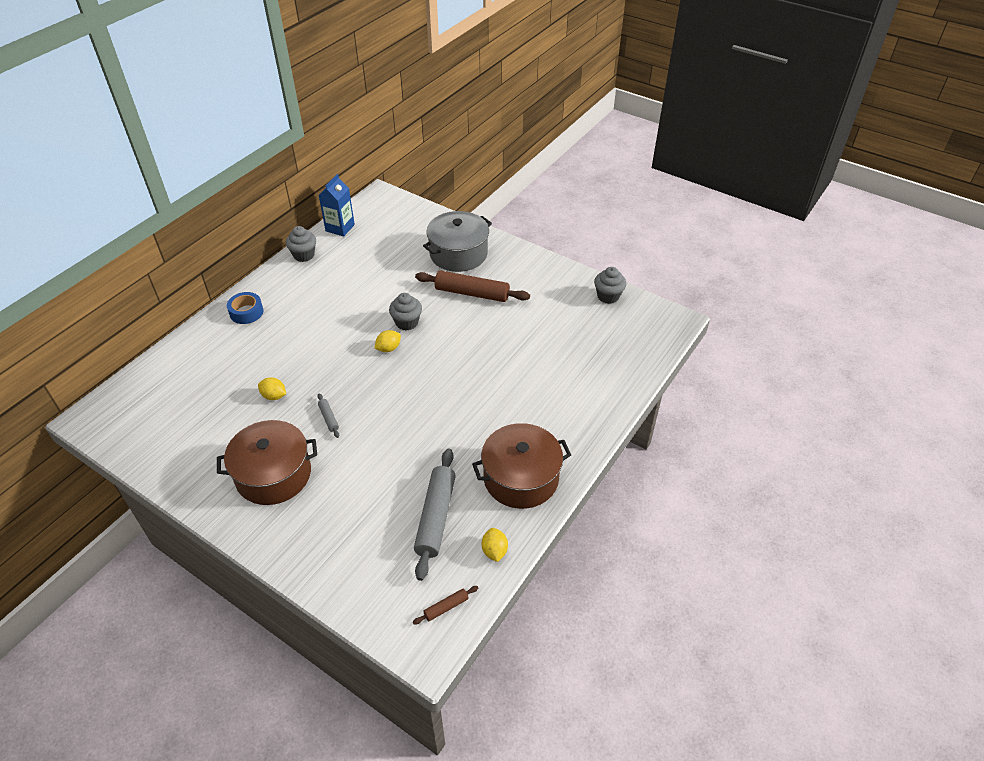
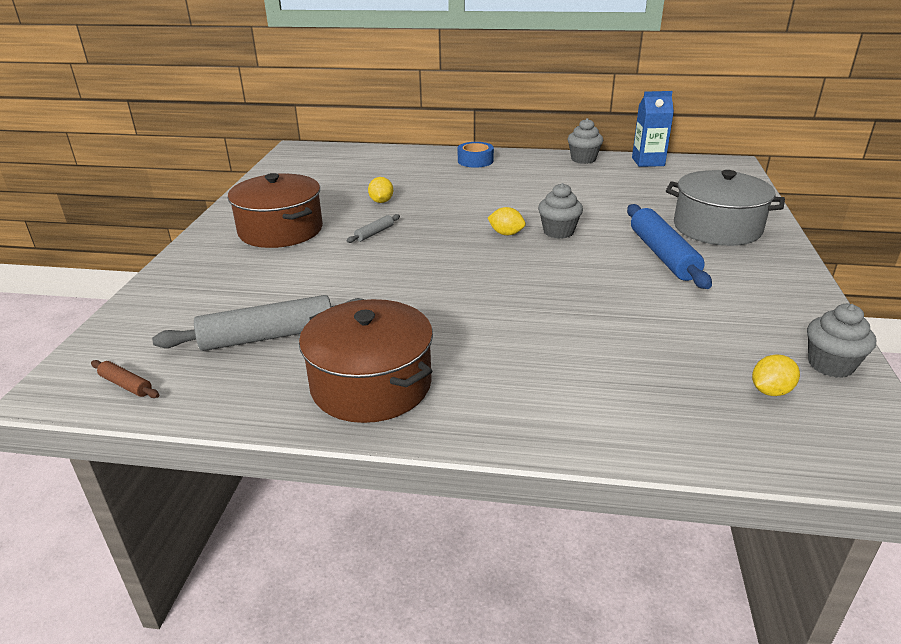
camera: 65 degrees right, 15 degrees down
(472, 293) = (663, 255): brown rolling pin -> blue rolling pin
(494, 551) = (229, 398): yellow lemon -> yellow lemon (770, 391)

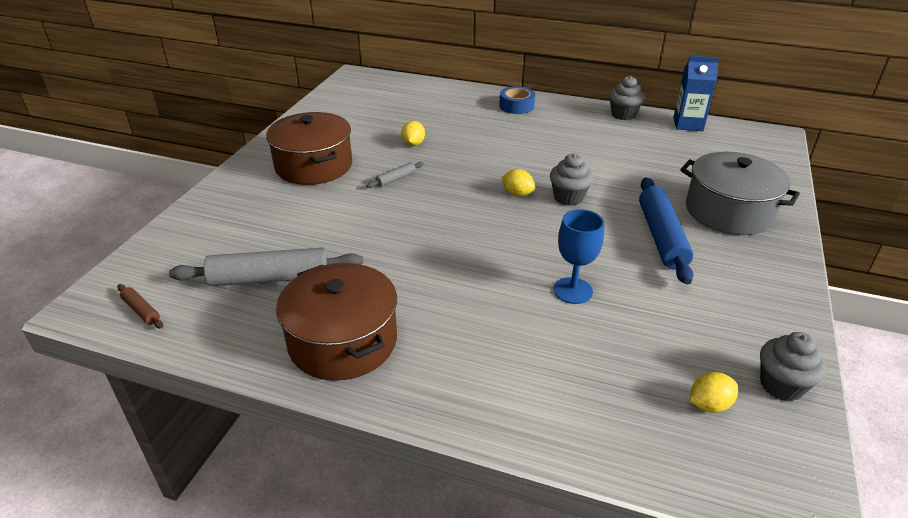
camera: 10 degrees right, 5 degrees up
(595, 310) = (573, 291): none -> blue goblet

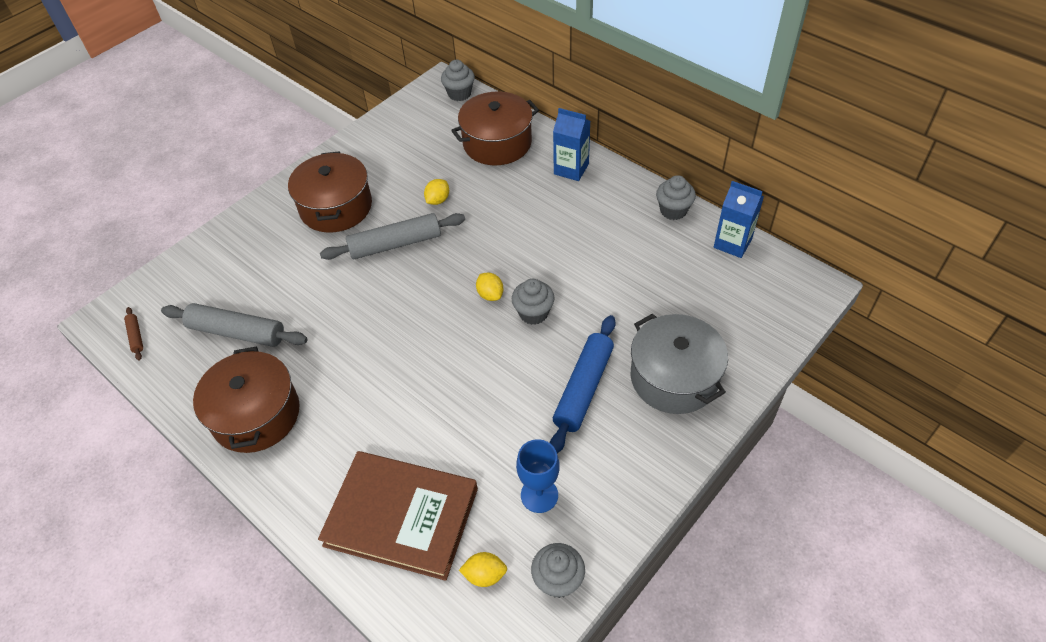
camera: 25 degrees right, 15 degrees up
(378, 79) = (459, 94): none -> grey cupcake
(396, 179) = (395, 244): grey rolling pin -> grey rolling pin, size x2.22
(438, 101) = (497, 143): none -> brown pot
(516, 106) = (571, 169): blue tape -> blue carton
(573, 291) = (460, 424): blue goblet -> blue goblet (539, 495)
(579, 382) = (401, 517): none -> brown book

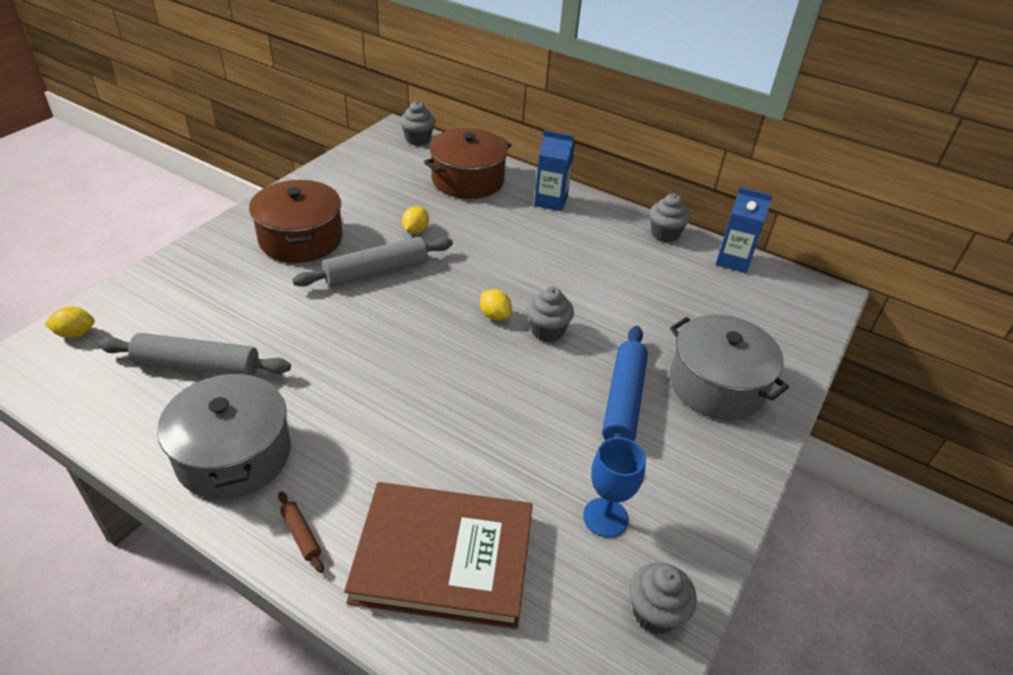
camera: 15 degrees left, 10 degrees down
(136, 336) = (63, 377): brown rolling pin -> brown rolling pin (301, 535)
(256, 414) = (234, 455): brown pot -> grey pot
(485, 575) = (564, 616): yellow lemon -> yellow lemon (75, 333)

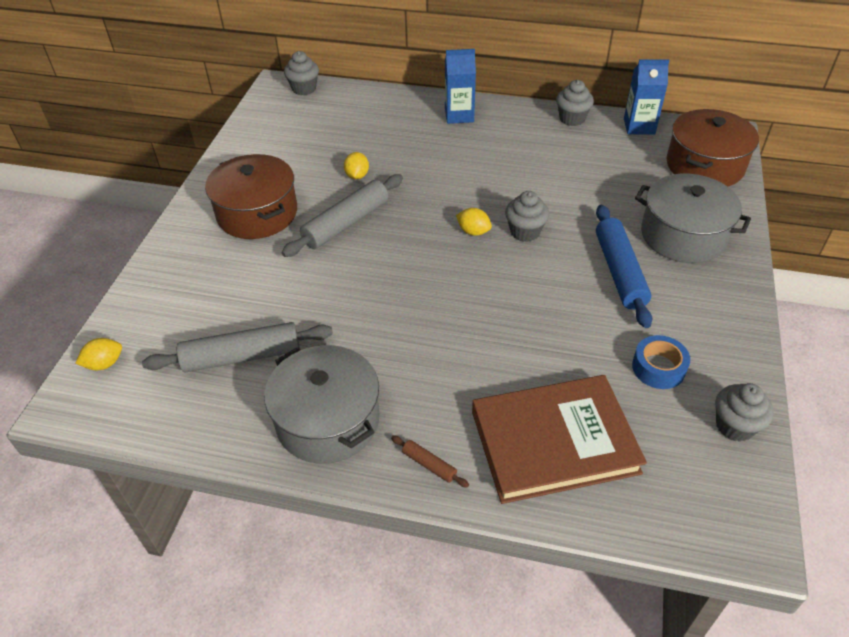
camera: 15 degrees left, 5 degrees up
(468, 180) = (374, 115): brown pot -> brown pot (705, 165)
(605, 517) = (658, 368): blue goblet -> blue tape

